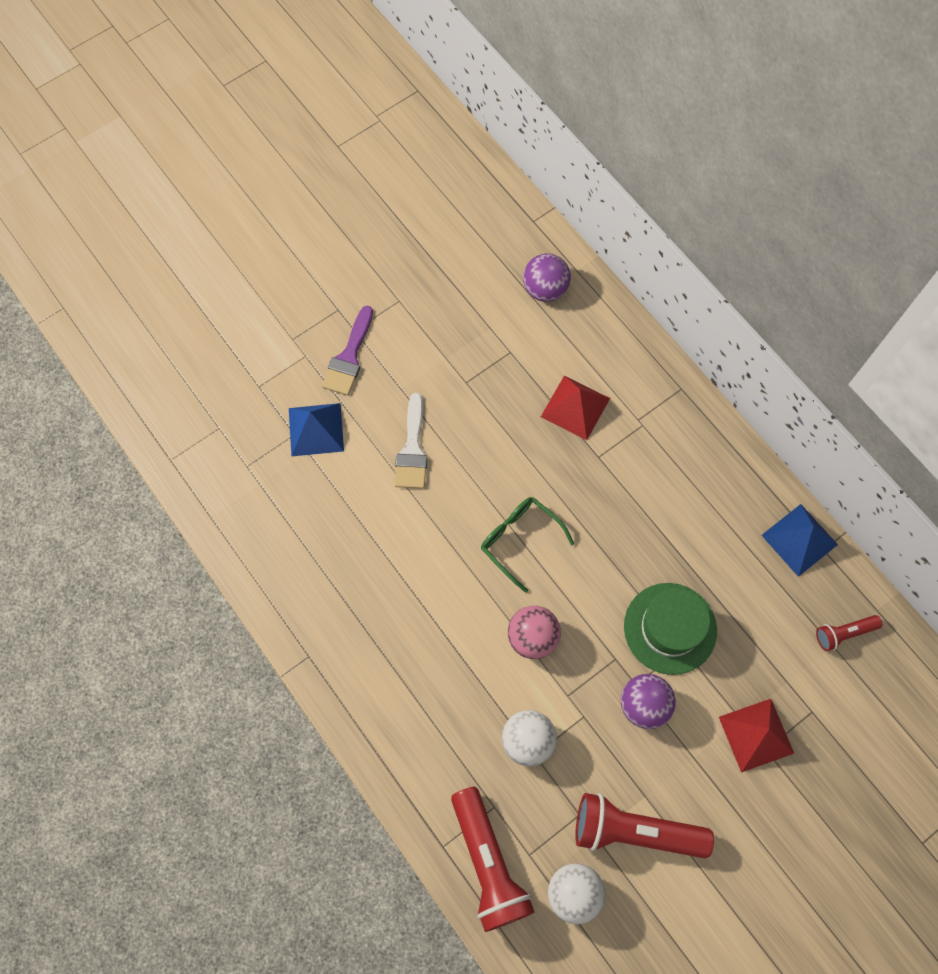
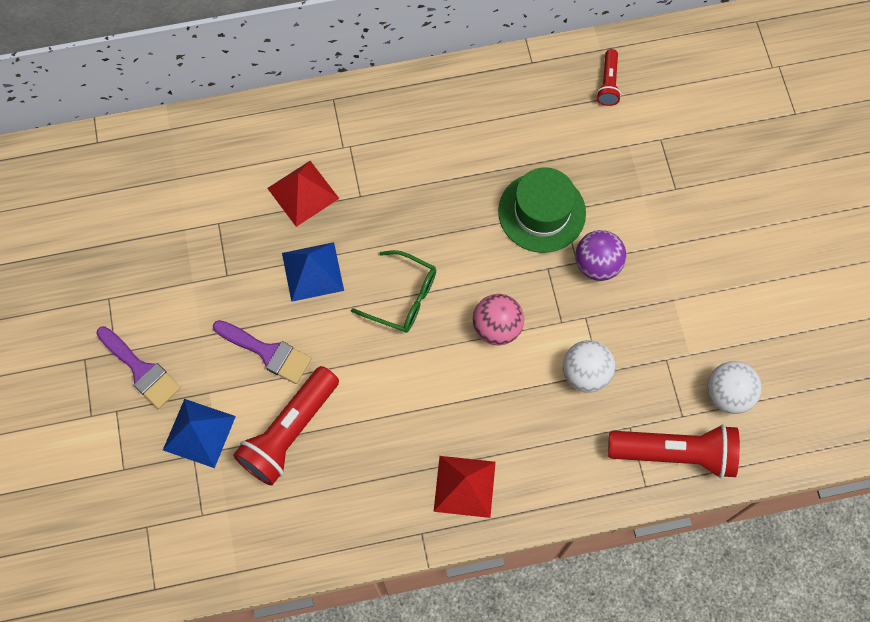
camera: 65 degrees left, 0 degrees up
(412, 449) = (267, 352): white brush -> purple brush
(519, 540) = (403, 297): green glasses -> green glasses turned 135 degrees counterclockwise
(545, 289) = (173, 164): purple ball -> none
(634, 830) = (697, 321): red flashlight -> red flashlight (289, 431)
(756, 735) = (660, 190): red pyramid -> red pyramid (464, 486)
(799, 539) = (515, 76): blue pyramid -> blue pyramid (312, 271)

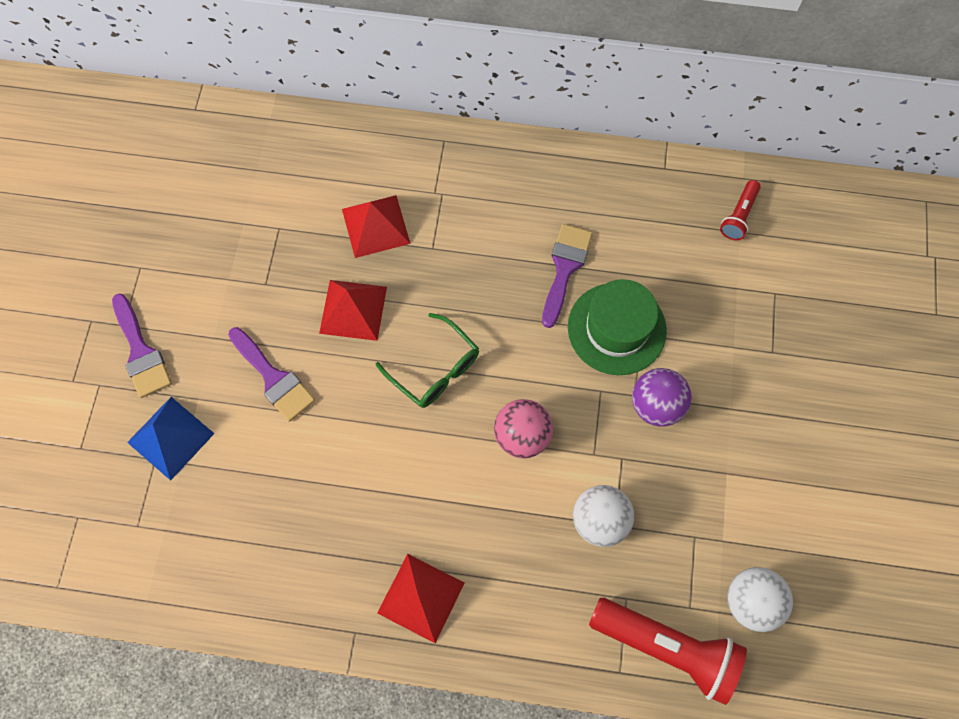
camera: 20 degrees right, 0 degrees up
(289, 431) = (261, 470): red flashlight -> none
(312, 271) = (353, 309): blue pyramid -> red pyramid
(479, 176) = (565, 269): none -> purple brush

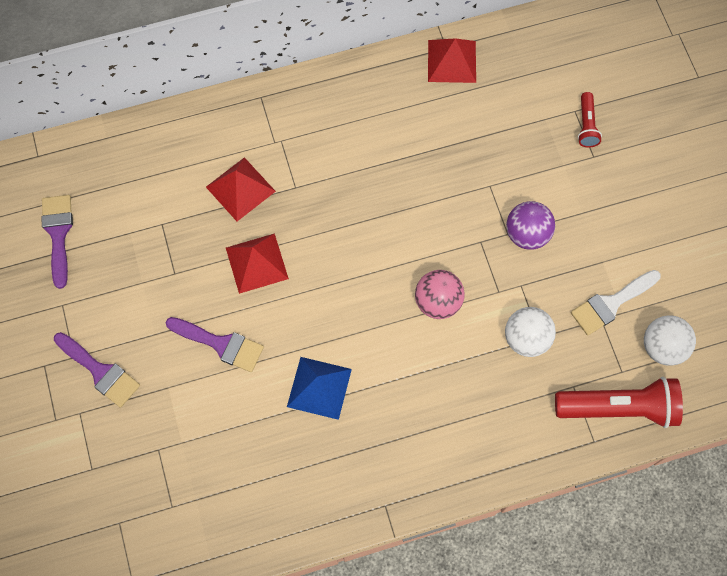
camera: 25 degrees left, 0 degrees up
(170, 437) = (162, 427): blue pyramid -> blue pyramid (319, 387)
(421, 598) = (422, 457): red pyramid -> red pyramid (451, 61)
(435, 369) = (346, 281): green glasses -> none
(565, 269) = (407, 159): purple brush -> purple brush (58, 234)
(616, 328) = (469, 189): green hat -> none
(714, 524) = (611, 303): none -> white brush
(738, 216) = (520, 62): red flashlight -> red flashlight (586, 125)

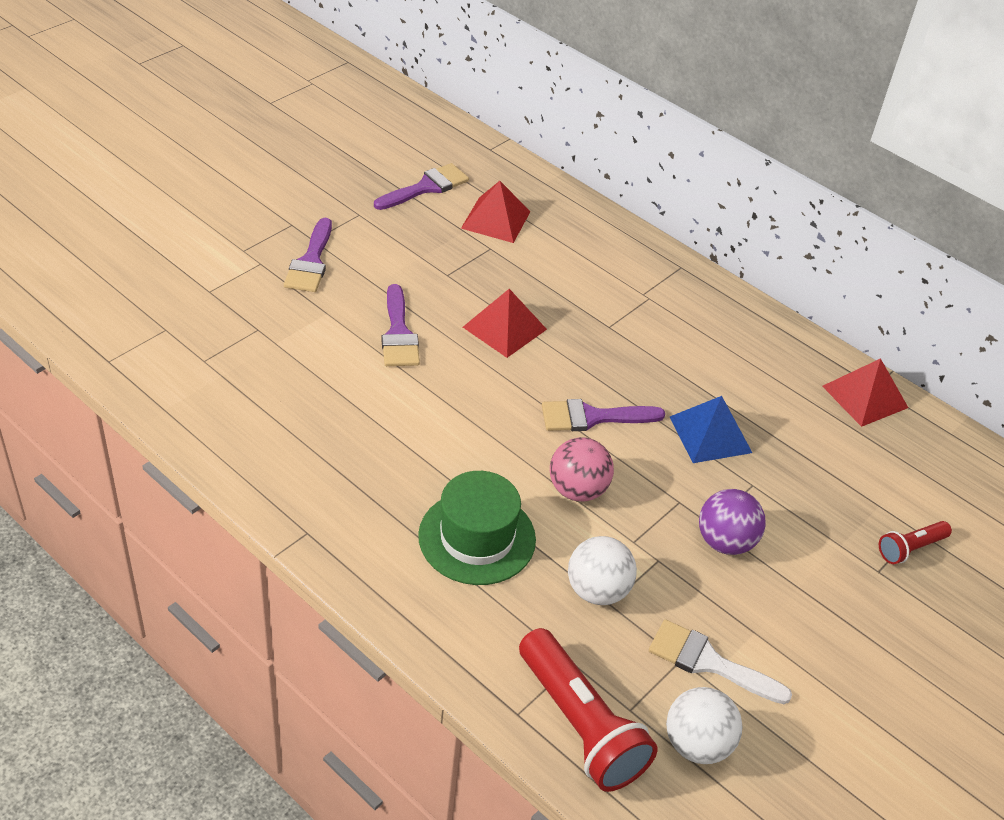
camera: 55 degrees right, 25 degrees down
(240, 189) = (572, 288): red pyramid -> red pyramid (496, 219)
(319, 387) = (405, 425): blue pyramid -> blue pyramid (710, 434)
(378, 252) = (593, 417): none -> purple brush
(446, 392) = (477, 537): none -> green hat

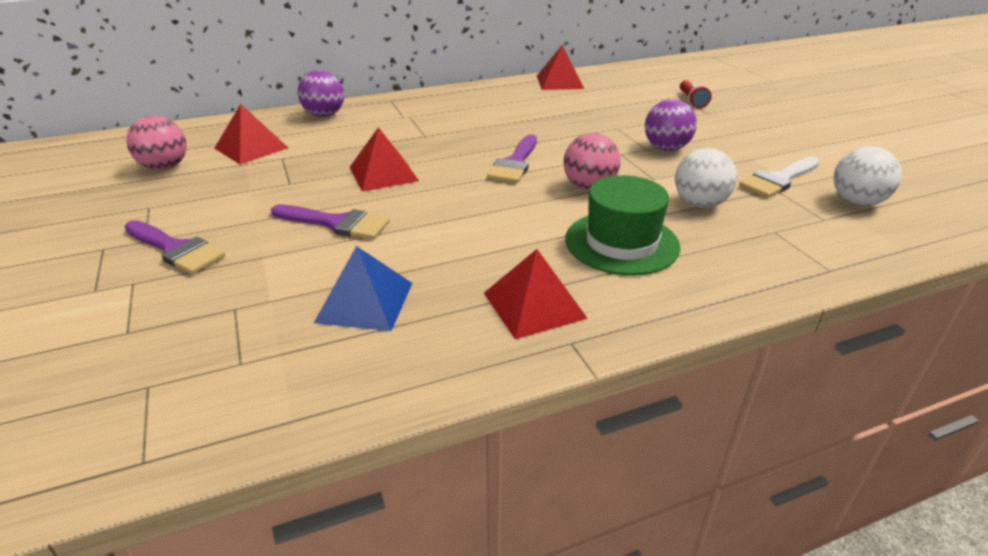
camera: 60 degrees left, 10 degrees down
(345, 497) = (534, 305): none -> red pyramid
(426, 187) = (165, 167): purple brush -> pink ball
(580, 725) = (841, 243): red flashlight -> none
(602, 234) = (324, 115): none -> purple ball
(710, 434) = (561, 129): blue pyramid -> blue pyramid (364, 302)

